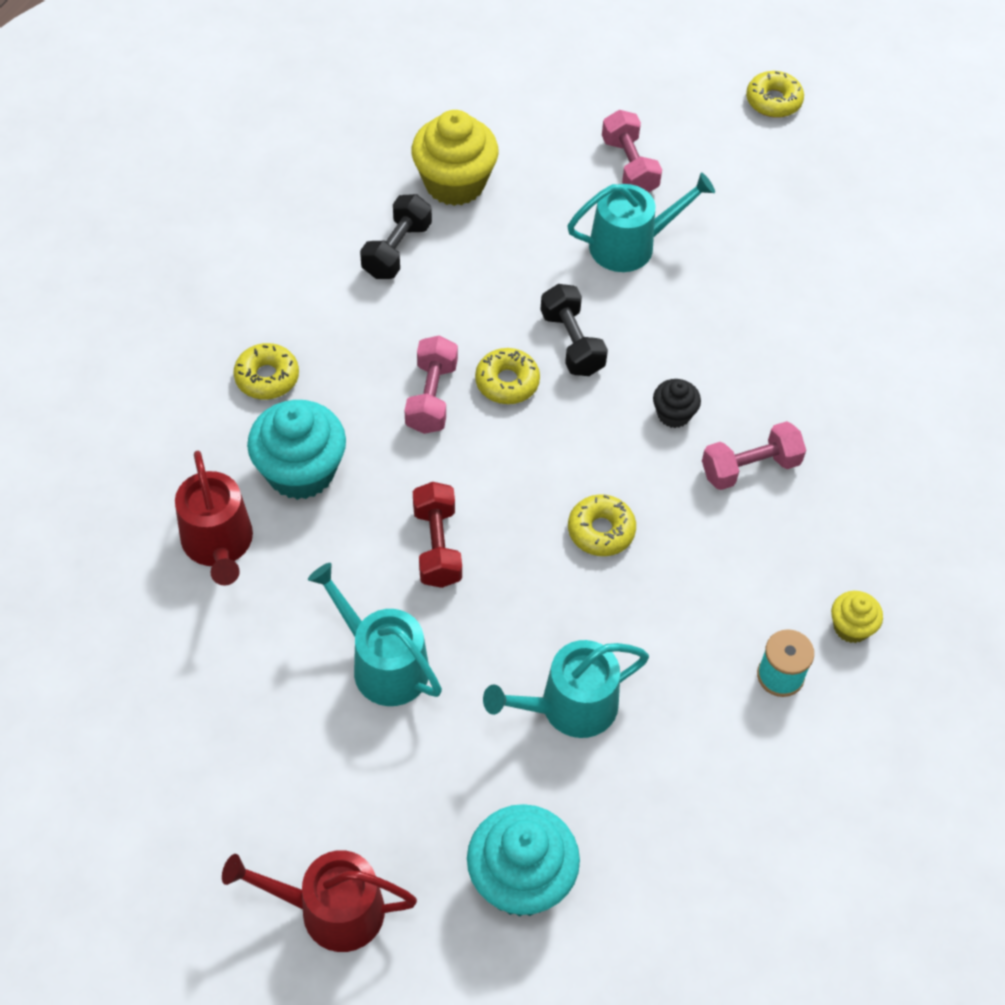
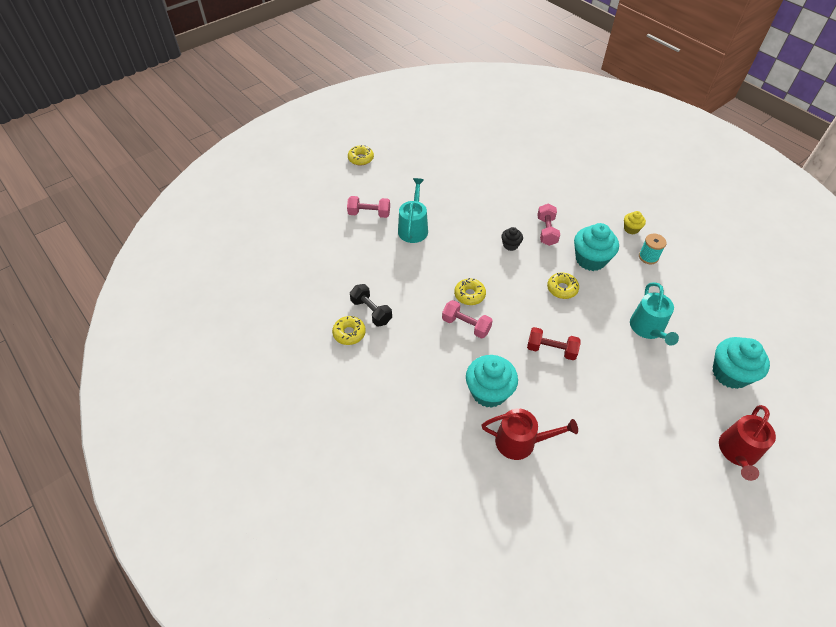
camera: 65 degrees left, 5 degrees down
(267, 377) = (424, 389): yellow donut -> yellow donut (349, 333)
(383, 664) = (610, 391): turquoise watering can -> none
(454, 183) = (342, 276): yellow cupcake -> none
(572, 343) = (458, 265): black dumbbell -> none
(711, 565) = (590, 259): none -> turquoise cupcake

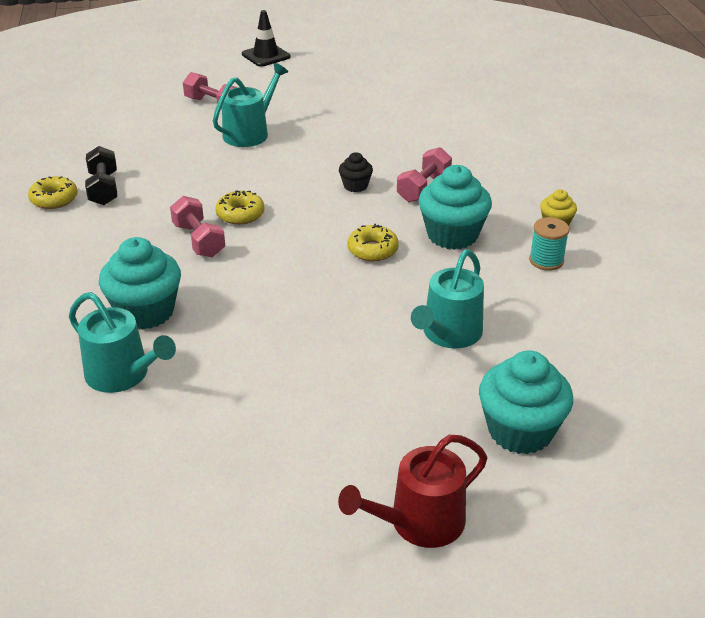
camera: 30 degrees right, 15 degrees down
(361, 159) = (266, 55): yellow donut -> black traffic cone
(520, 441) = (122, 375): red watering can -> turquoise watering can
(551, 350) = (279, 303): red dumbbell -> none

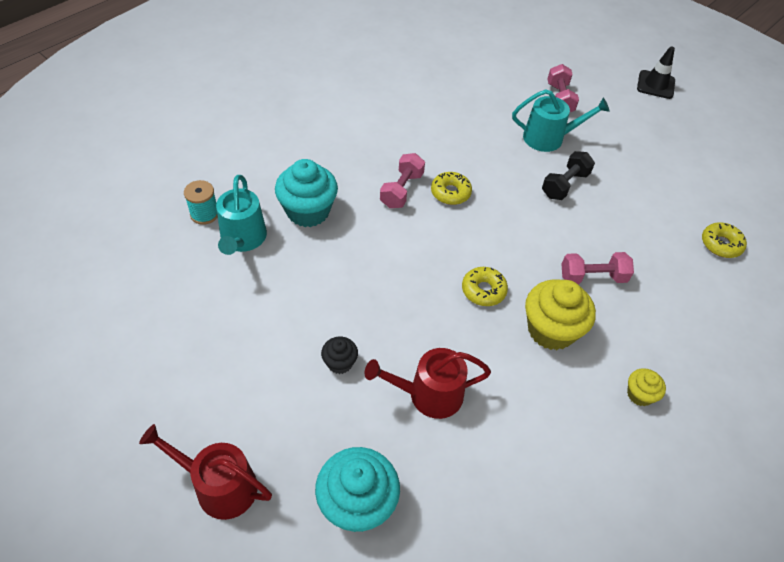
camera: 50 degrees right, 15 degrees up
(54, 199) = (375, 97): yellow donut -> yellow donut (721, 244)
(103, 189) = (408, 111): black dumbbell -> black dumbbell (564, 185)
(355, 186) = (550, 234): black cupcake -> black cupcake (340, 363)
(449, 334) = (429, 394): turquoise watering can -> red watering can
(452, 235) = (551, 330): turquoise cupcake -> yellow cupcake
(546, 261) = (581, 413): turquoise spool -> turquoise spool (204, 214)

